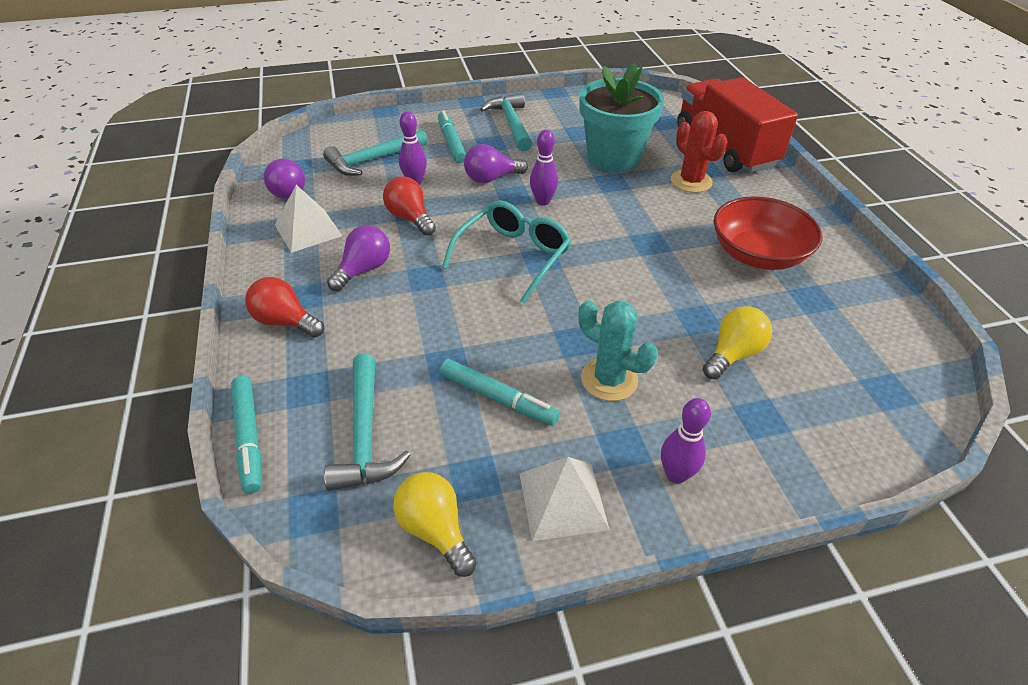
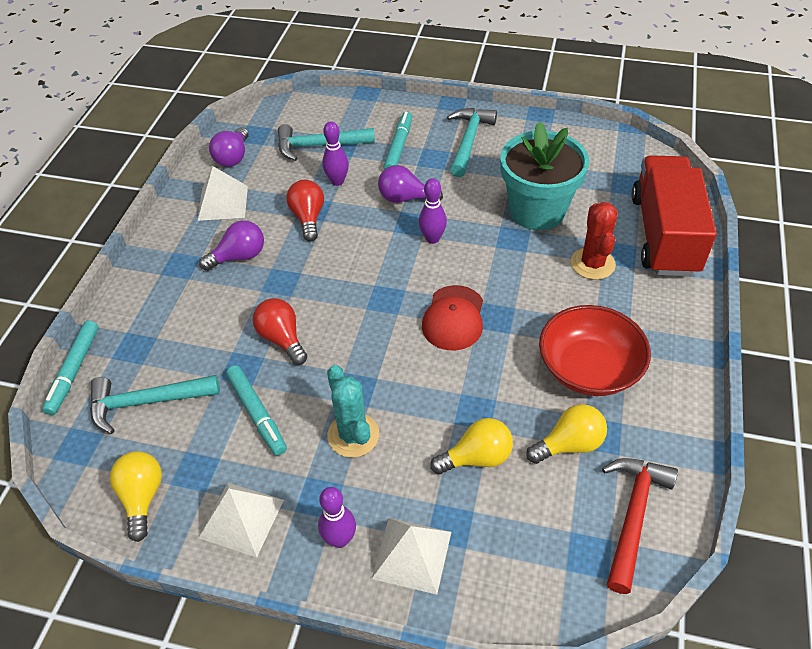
camera: 30 degrees right, 5 degrees up
(285, 321) = (154, 283): red light bulb -> red light bulb (282, 339)
(365, 434) = (147, 402): turquoise hammer -> turquoise hammer turned 60 degrees clockwise
(513, 256) = (364, 287): turquoise glasses -> none
(615, 254) = (453, 318): none -> red cap
(752, 457) = (412, 555): none -> white pyramid
(795, 315) = (569, 444): none -> yellow light bulb
(891, 348) = (633, 516): none -> red hammer

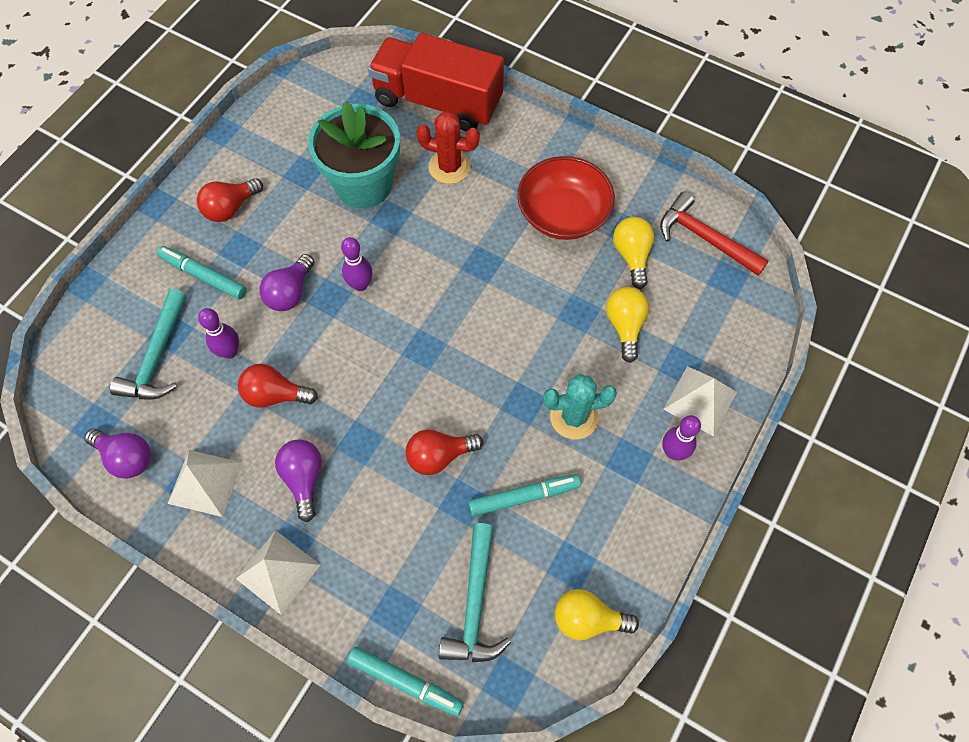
camera: 75 degrees left, 15 degrees up
(241, 518) = (633, 530): white pyramid -> white pyramid (278, 571)
(453, 318) = (470, 297): red cap -> none
(468, 141) = (230, 208): turquoise hammer -> red light bulb

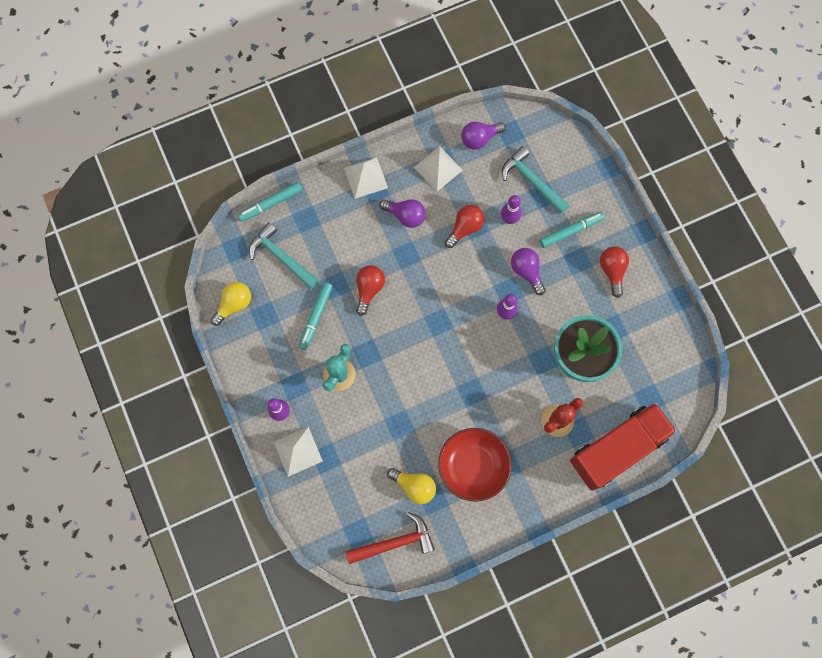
camera: 125 degrees right, 10 degrees up
(625, 326) = (372, 445): yellow light bulb -> none

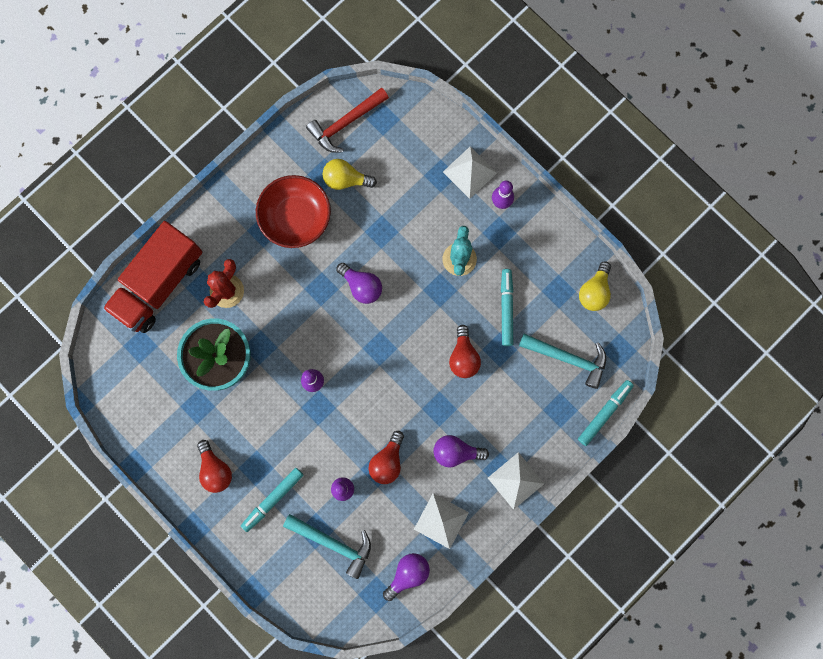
camera: 160 degrees right, 5 degrees up
(526, 271) = (306, 436): purple light bulb -> purple light bulb (361, 286)

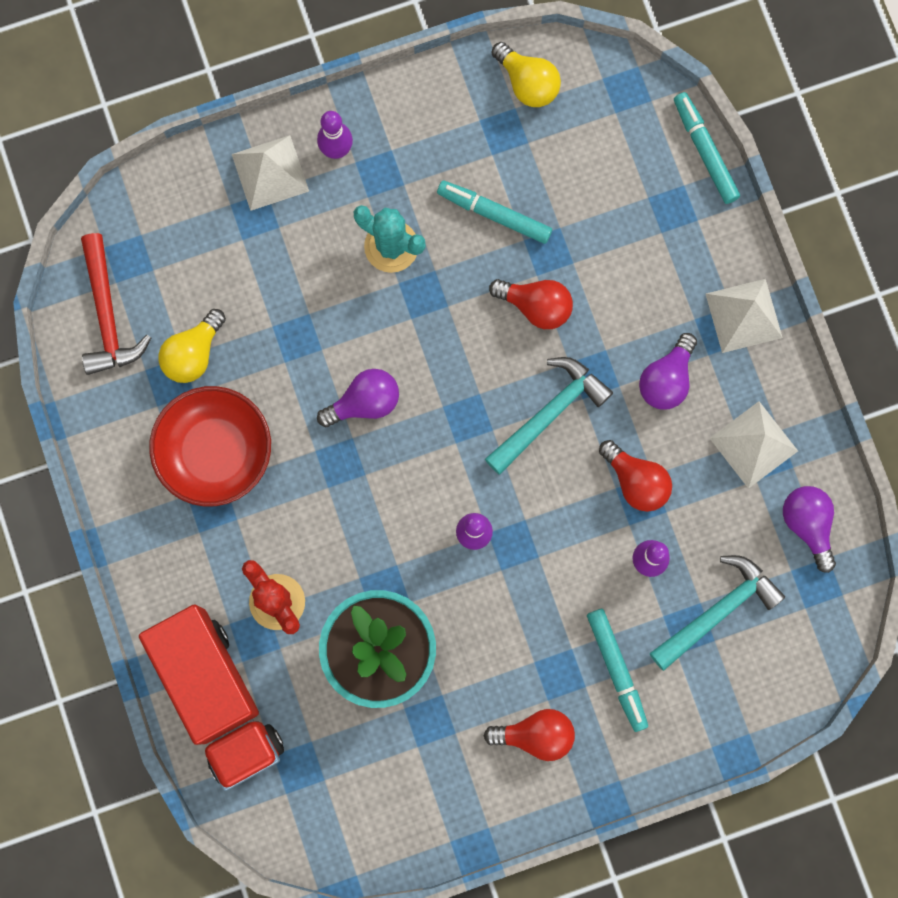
camera: 65 degrees left, 0 degrees up
(568, 358) = (605, 164): turquoise hammer -> turquoise hammer (549, 413)

